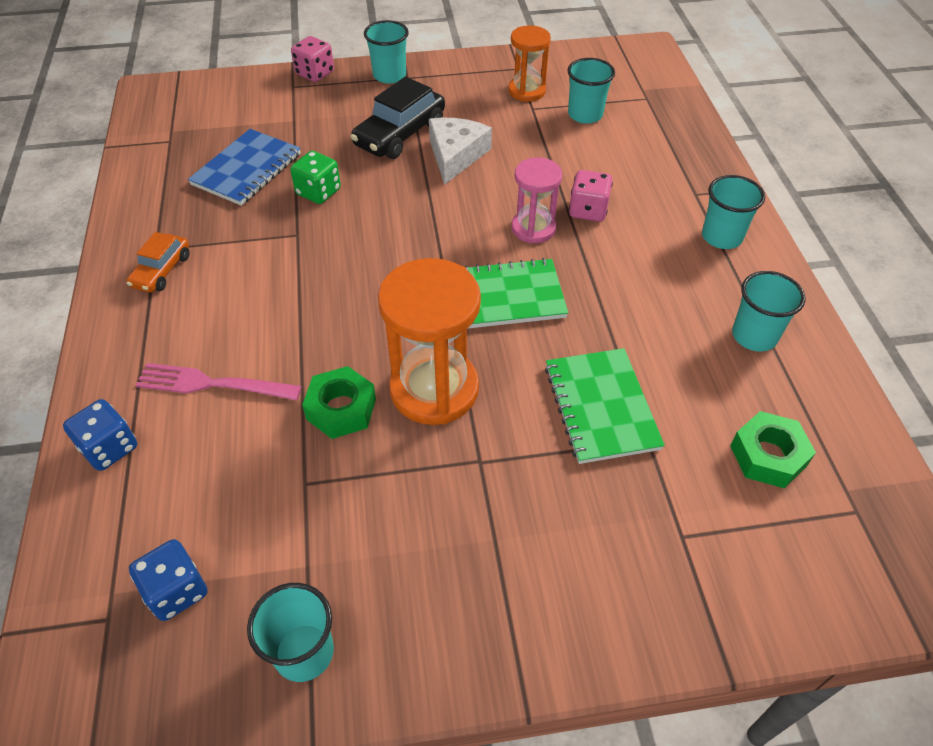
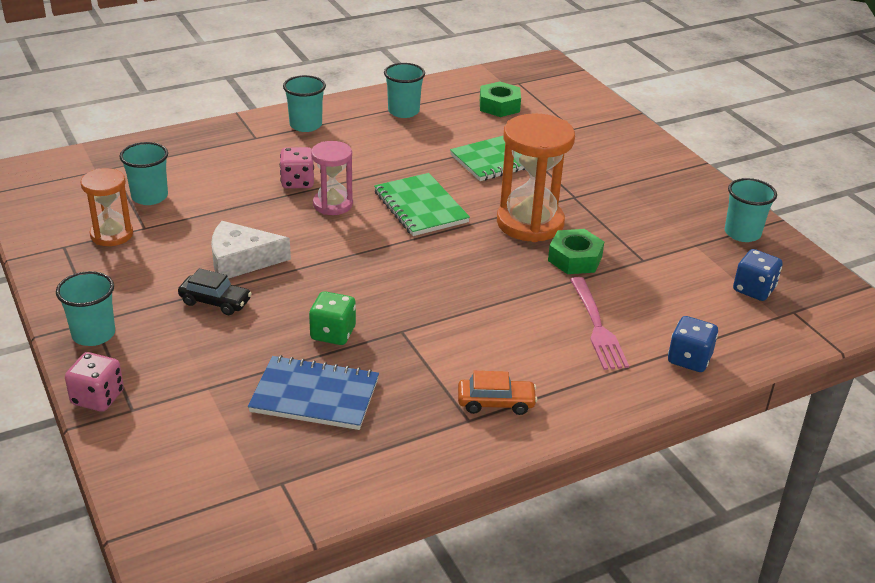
camera: 110 degrees left, 15 degrees down
(400, 134) = (215, 302): black car -> black car, size x0.60

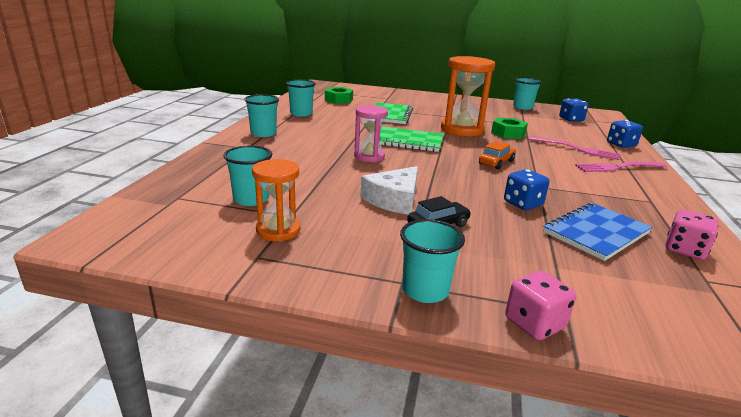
camera: 50 degrees left, 10 degrees down
(297, 182) = (325, 155): pink dice -> pink dice (684, 250)
(333, 333) = (523, 203): green dice -> blue dice
(496, 403) = (637, 190): orange car -> orange car (496, 162)
(568, 374) = (618, 167): none -> pink fork

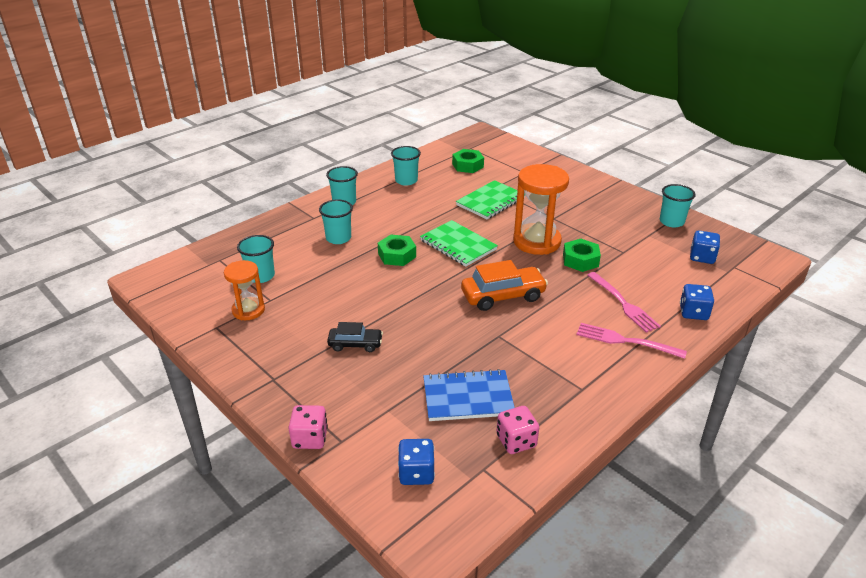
camera: 35 degrees right, 10 degrees up
(369, 156) = (397, 255): pink hourglass -> green nut
(394, 200) = (356, 309): white cheese -> none
(425, 290) = (278, 390): turquoise cup -> turquoise cup (338, 238)
(496, 162) = (503, 296): orange car -> orange car, size x1.67
(523, 203) = (453, 348): blue dice -> blue dice (416, 473)

